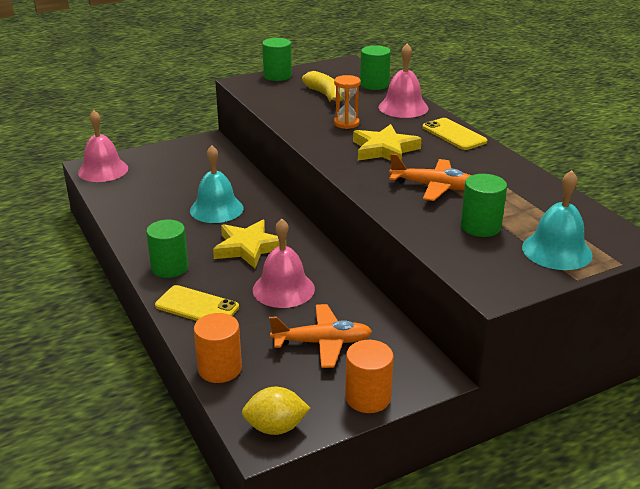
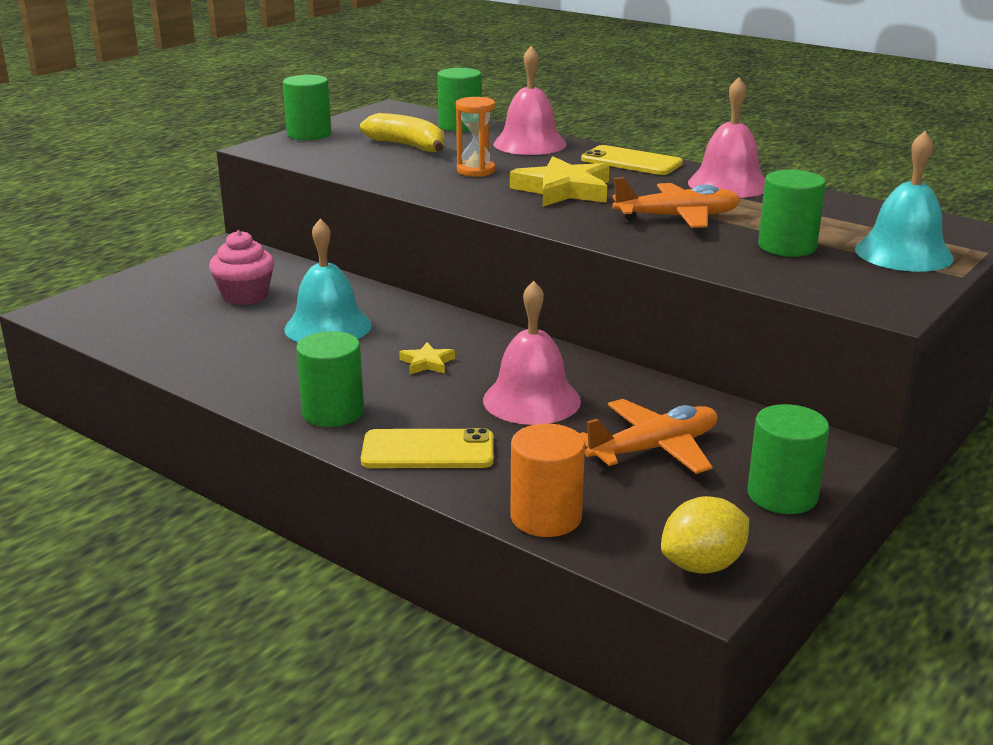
camera: 25 degrees left, 5 degrees down
(103, 170) = (86, 313): pink bell -> pink bell (728, 184)
(191, 177) = (245, 296): none -> pink cupcake
(248, 248) = (427, 363): yellow star -> yellow star, size x0.48
(368, 397) = (782, 495): orange cylinder -> green cylinder

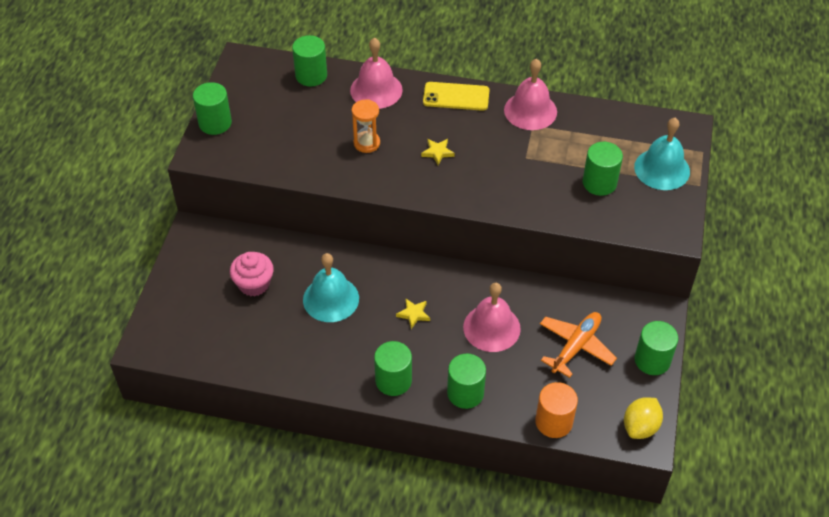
camera: 25 degrees left, 25 degrees up
(408, 146) = (297, 120): yellow banana -> none
(428, 450) = (465, 393): yellow phone -> green cylinder
(563, 190) = (437, 152): yellow star -> yellow star, size x0.48
(677, 217) = (523, 167): orange plane -> none

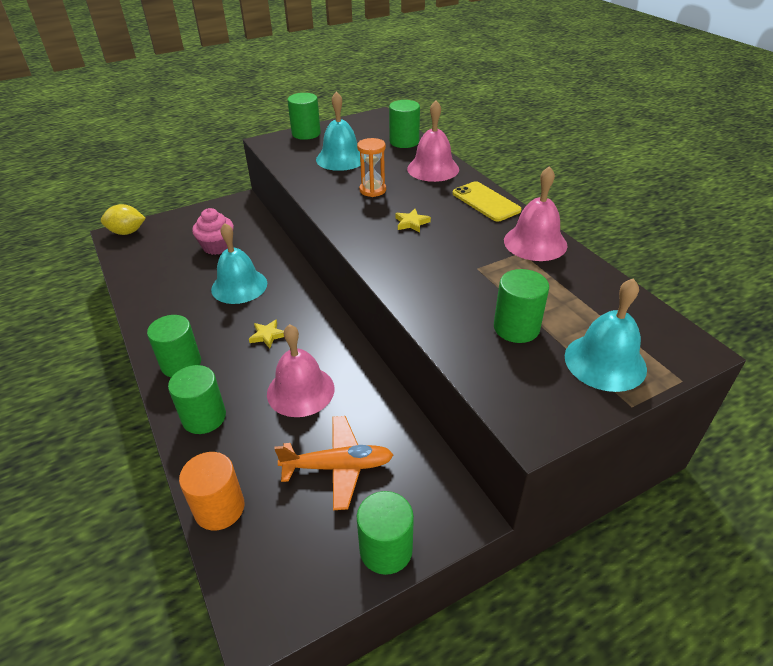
camera: 50 degrees right, 10 degrees down
(291, 129) = (341, 158): none -> turquoise bell
(640, 427) = (275, 600): yellow lemon -> yellow lemon (127, 232)

